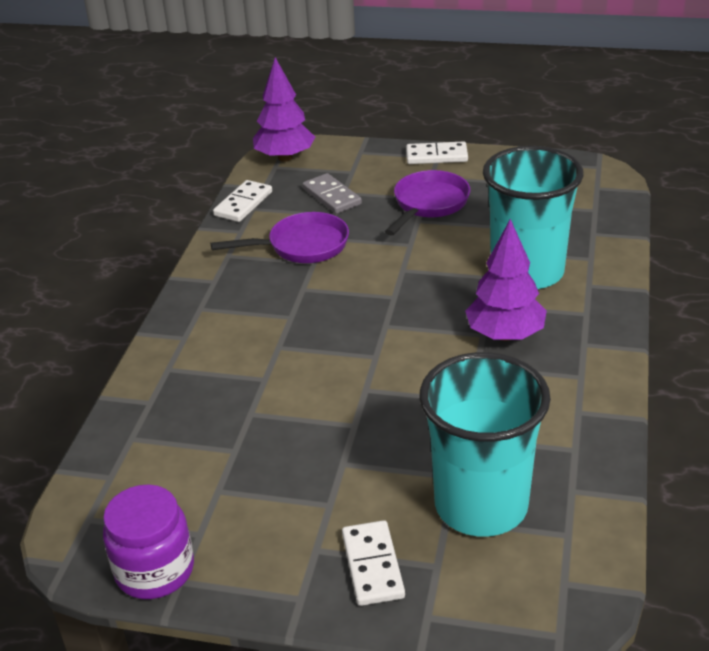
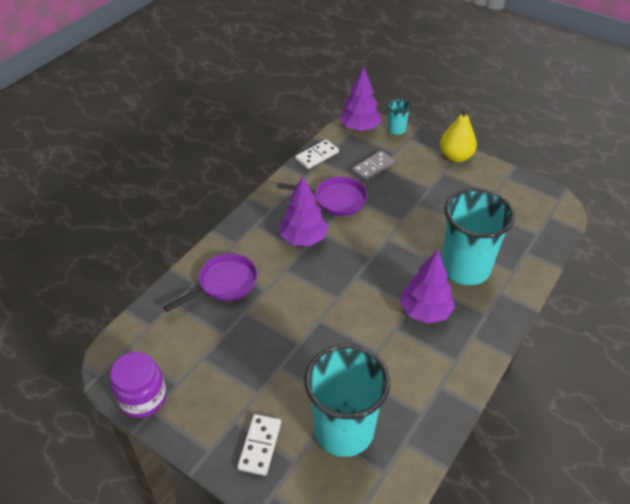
camera: 20 degrees right, 10 degrees up
(283, 303) = (303, 238): none -> purple tree
(331, 196) = (373, 167): grey domino -> grey domino turned 60 degrees clockwise
(337, 146) = (396, 129): none -> turquoise cup
(428, 204) = (430, 193): purple pan -> purple pan (224, 284)
(436, 156) = (455, 156): white domino -> yellow pear

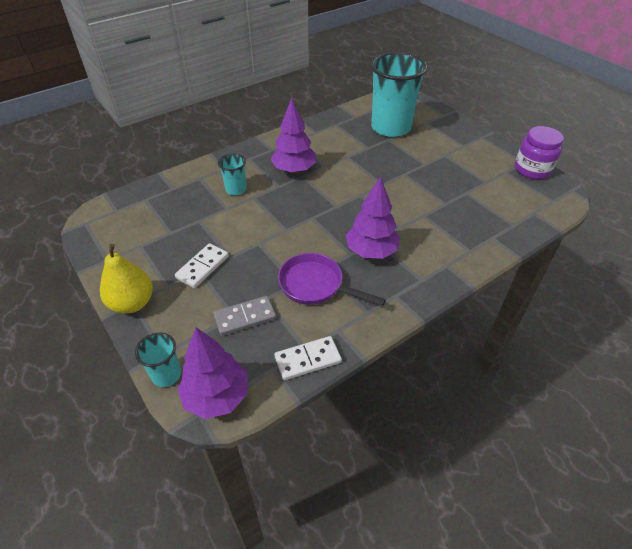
camera: 160 degrees left, 0 degrees up
(224, 284) = (463, 229): purple pan -> none
(260, 445) = (448, 132): white domino -> white domino (203, 267)
(465, 268) = (236, 189): turquoise cup -> turquoise cup, size x0.45

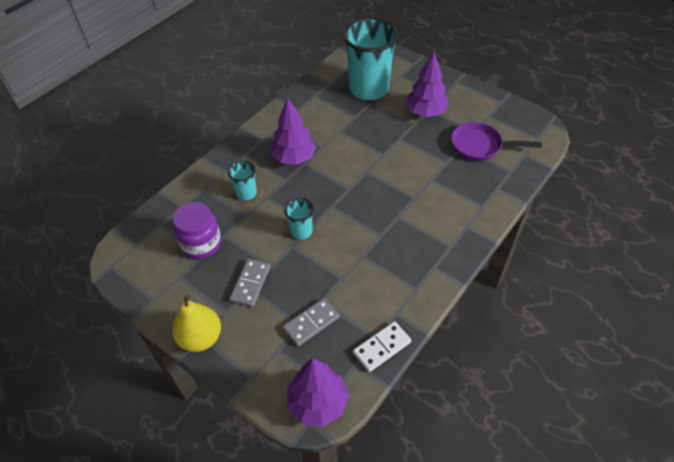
camera: 15 degrees left, 5 degrees up
(166, 375) = (265, 396): turquoise cup -> turquoise cup (301, 231)
(203, 267) = (250, 284): white domino -> grey domino
(315, 285) = (361, 275): purple pan -> purple pan (480, 146)
(371, 251) = (398, 228): purple tree -> purple tree (425, 112)
(532, 169) = (510, 108): purple jar -> purple jar (201, 243)

